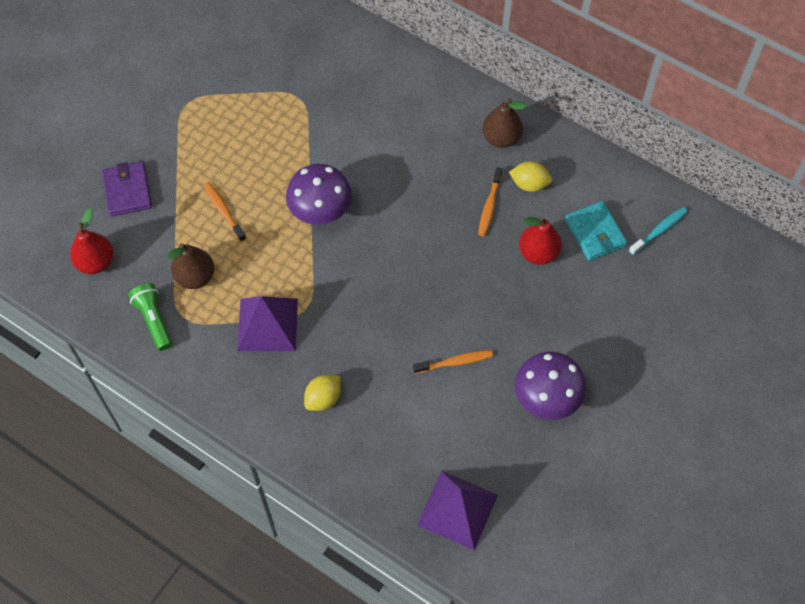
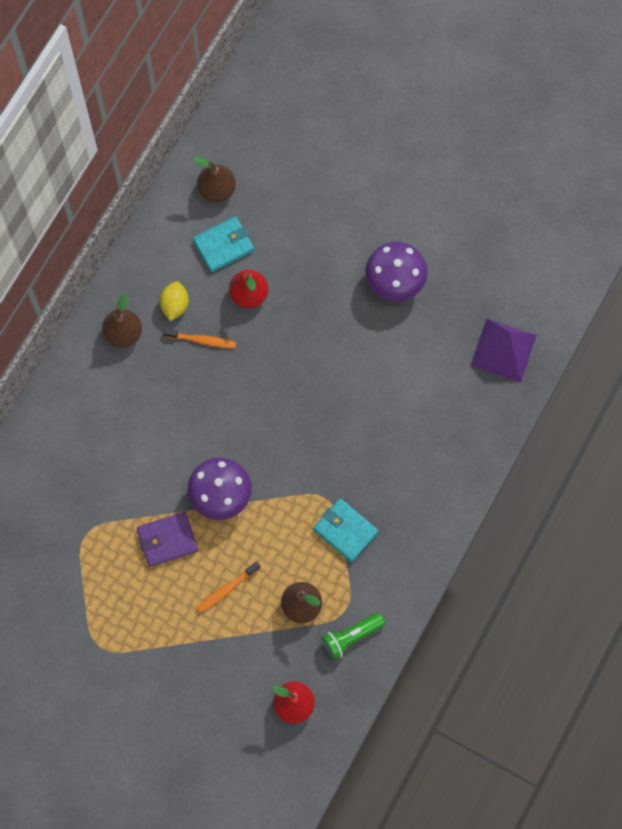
camera: 95 degrees left, 10 degrees up
(127, 191) = (210, 688): purple wallet -> purple wallet (167, 540)
(267, 324) = (345, 531): purple pyramid -> turquoise wallet
(323, 399) = (414, 472): yellow lemon -> none
(455, 362) = (367, 361): orange toothbrush -> none
(659, 230) = (217, 190): turquoise toothbrush -> brown pear

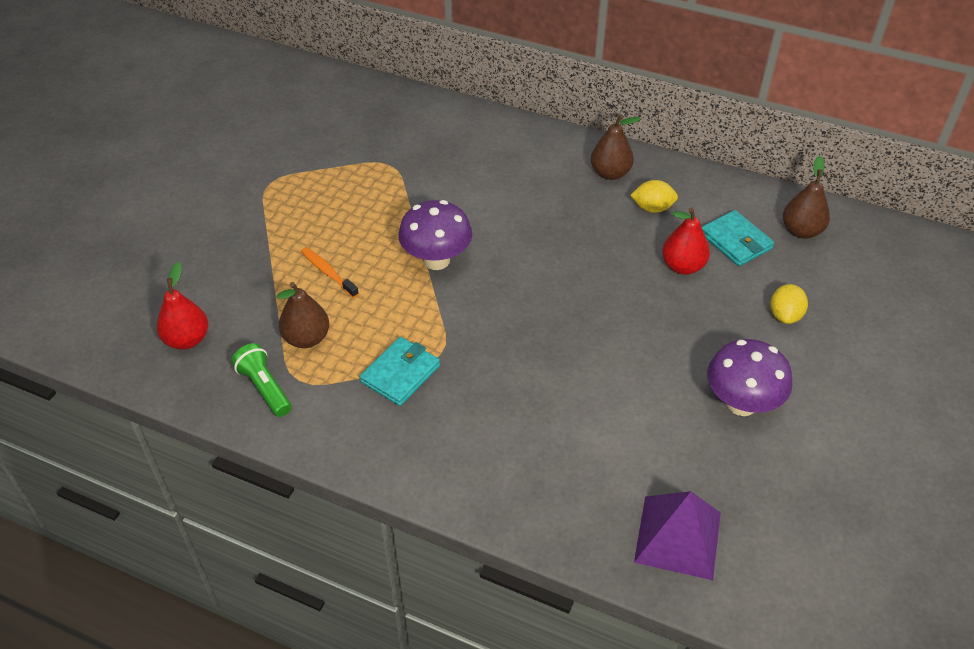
camera: 85 degrees right, 25 degrees down
(167, 540) = (384, 222): purple wallet -> none
(202, 340) = (617, 232): orange toothbrush -> none
(311, 228) = (785, 315): none -> yellow lemon

